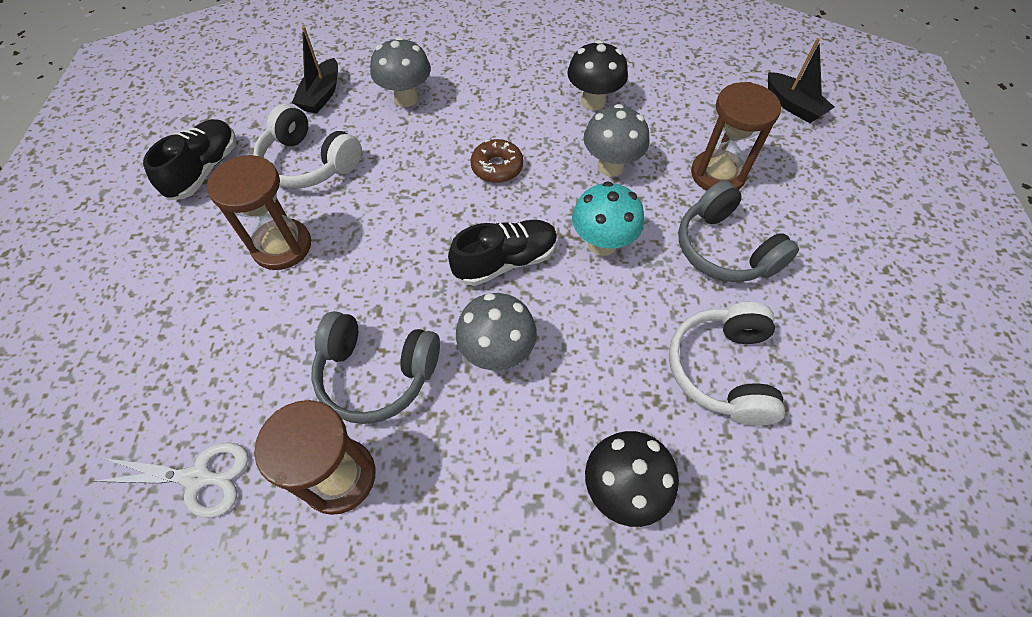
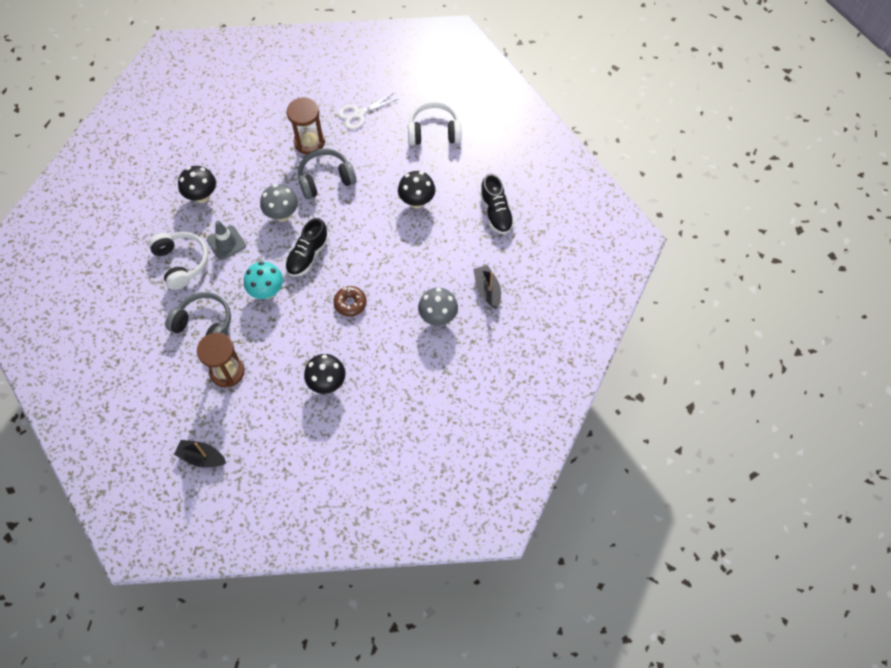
camera: 145 degrees right, 5 degrees up
(282, 246) = (417, 201): brown hourglass -> black mushroom
(309, 163) = (449, 247): white headphones -> white headphones (434, 132)
(610, 166) = (289, 341): grey mushroom -> none
(624, 360) = (226, 243): none -> grey traffic cone

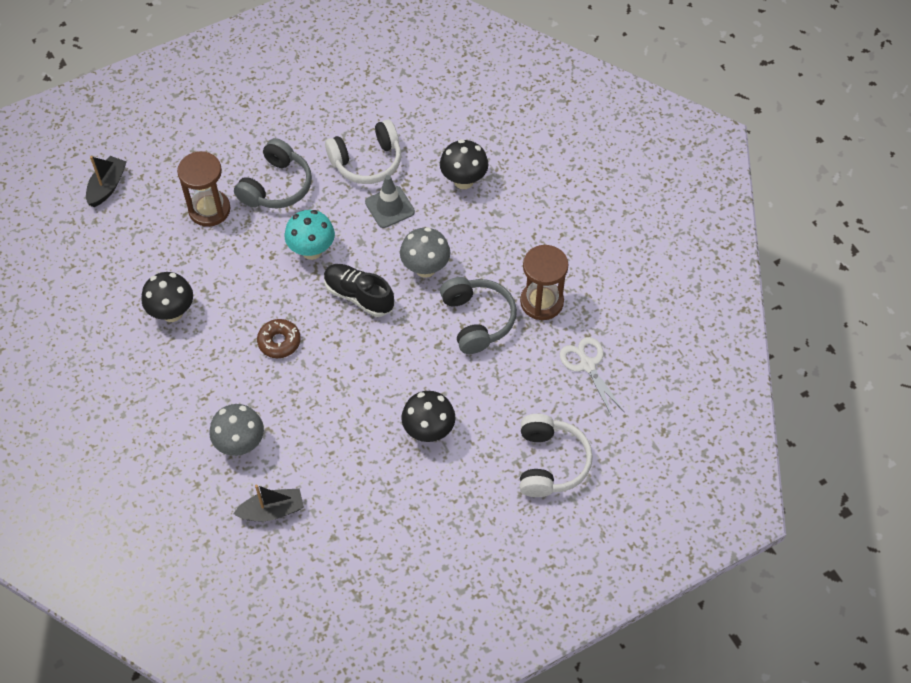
camera: 95 degrees right, 5 degrees down
(496, 212) = (398, 535): black shoe -> none

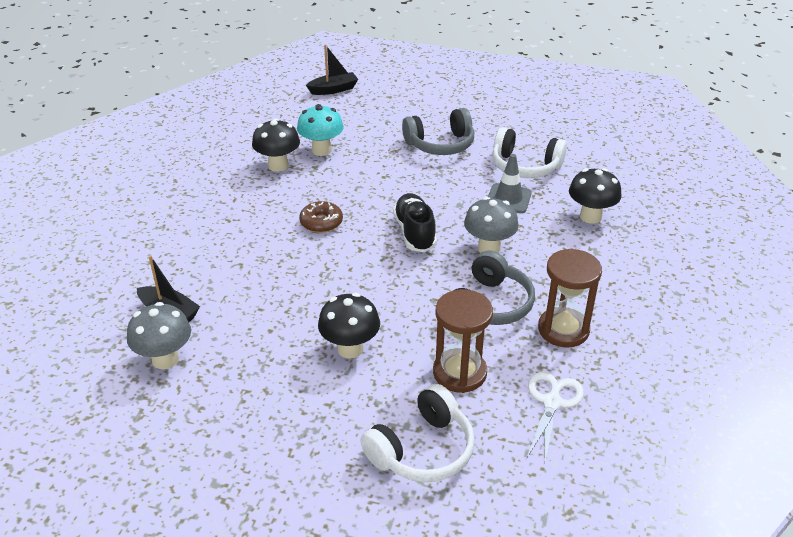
camera: 45 degrees right, 20 degrees down
(209, 209) = (378, 132): brown hourglass -> brown hourglass (459, 373)
(240, 444) = (210, 260): grey mushroom -> grey mushroom (165, 359)
(312, 250) = (416, 189): turquoise mushroom -> turquoise mushroom (321, 150)

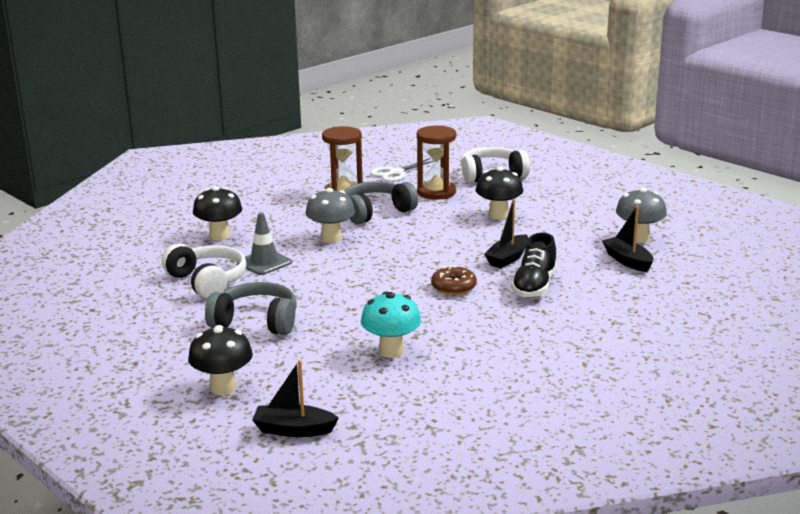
camera: 150 degrees left, 15 degrees down
(278, 166) = (455, 347): black mushroom -> black mushroom (223, 388)
(295, 276) = (507, 258): none -> black boat
(414, 233) = (378, 261): black shoe -> black shoe (534, 286)

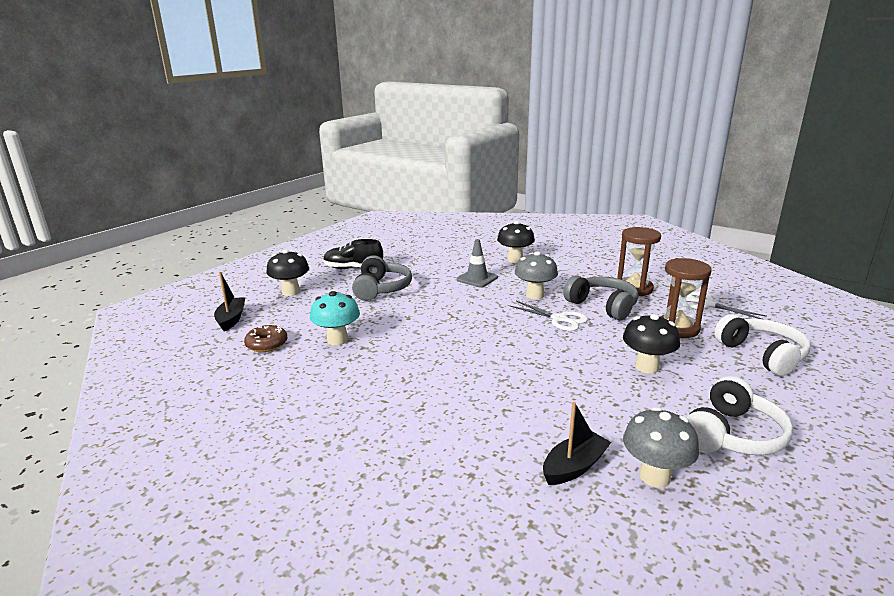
camera: 80 degrees right, 0 degrees up
(207, 281) = (439, 267): white headphones -> white headphones (732, 435)
(395, 234) = (559, 319): none -> white scissors
(453, 287) = (460, 356): brown donut -> brown donut (267, 344)
(507, 258) = (537, 380): black boat -> none
(534, 286) = (477, 400): black shoe -> black shoe (353, 268)

